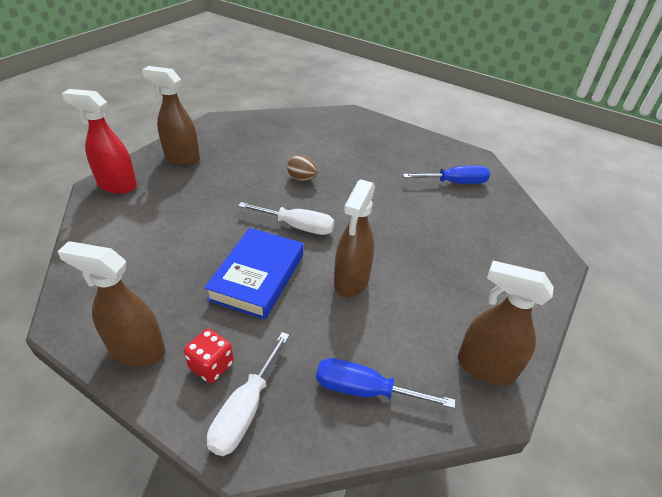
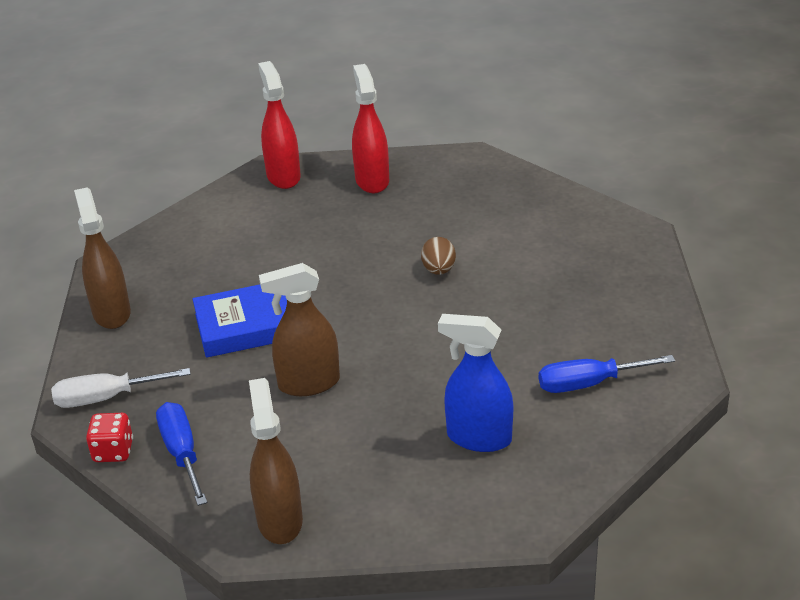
camera: 60 degrees right, 5 degrees down
(182, 158) = (372, 180): brown spray bottle -> red spray bottle
(211, 365) = (131, 357): red dice -> red dice (113, 451)
(297, 226) = (352, 310): white screwdriver -> none
(455, 183) = (588, 383): blue screwdriver -> blue screwdriver turned 120 degrees clockwise
(468, 239) = (478, 438): none -> blue spray bottle

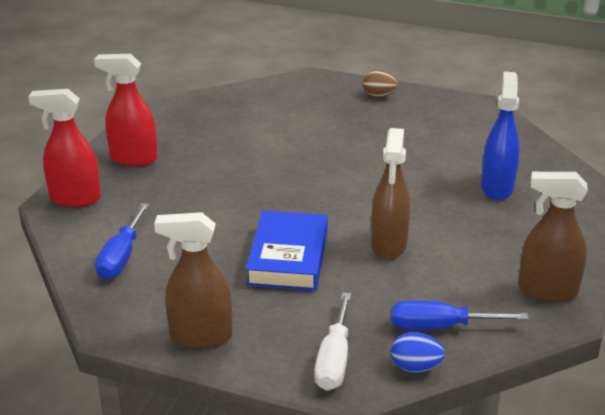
camera: 70 degrees left, 5 degrees down
(113, 451) = (415, 367): red dice -> blue egg
(439, 270) = (288, 158): brown egg -> brown egg (379, 96)
(478, 438) = (497, 187): blue spray bottle -> blue spray bottle turned 150 degrees clockwise
(588, 383) = (464, 135): blue screwdriver -> blue screwdriver (121, 257)

